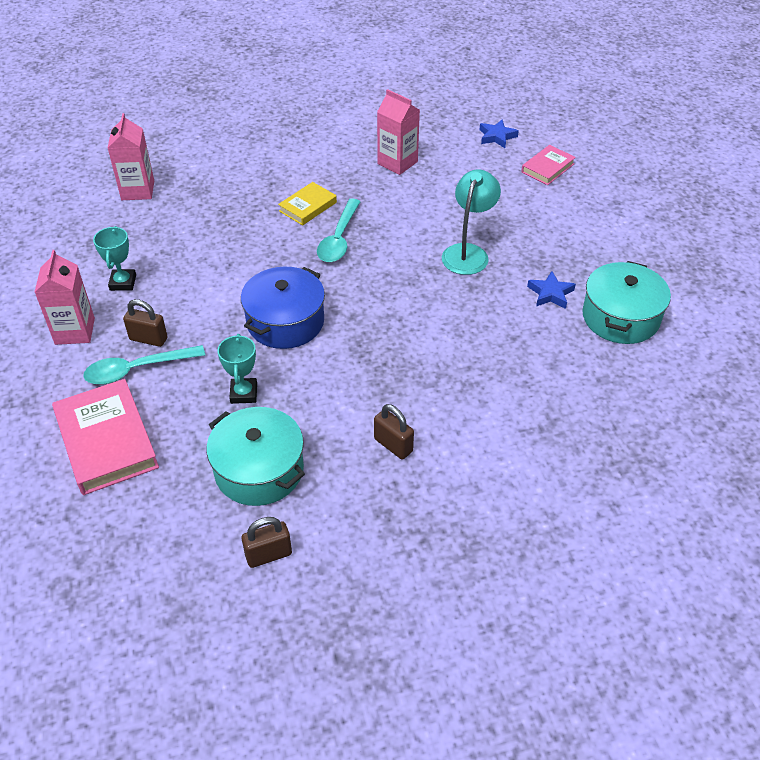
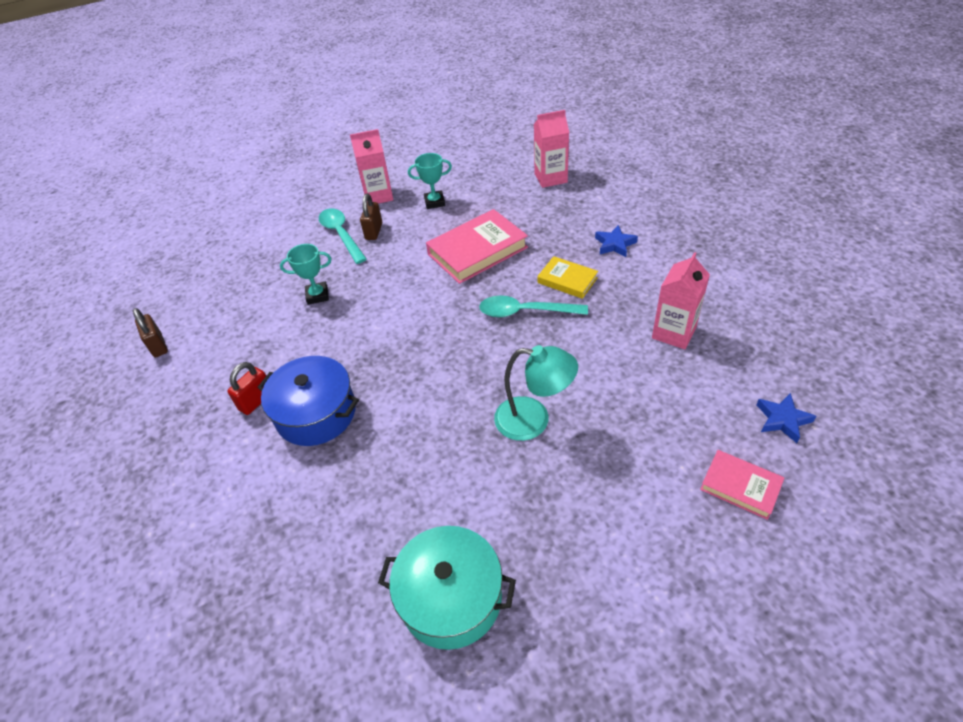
camera: 85 degrees right, 0 degrees up
(107, 441) = (272, 240): pink book -> pink book (477, 251)
(259, 470) = (238, 322): turquoise pot -> none
(285, 322) = (402, 300): blue pot -> blue pot (316, 413)
(393, 445) = (256, 401): brown padlock -> red padlock
(550, 293) = (480, 511): blue star -> blue star (615, 244)

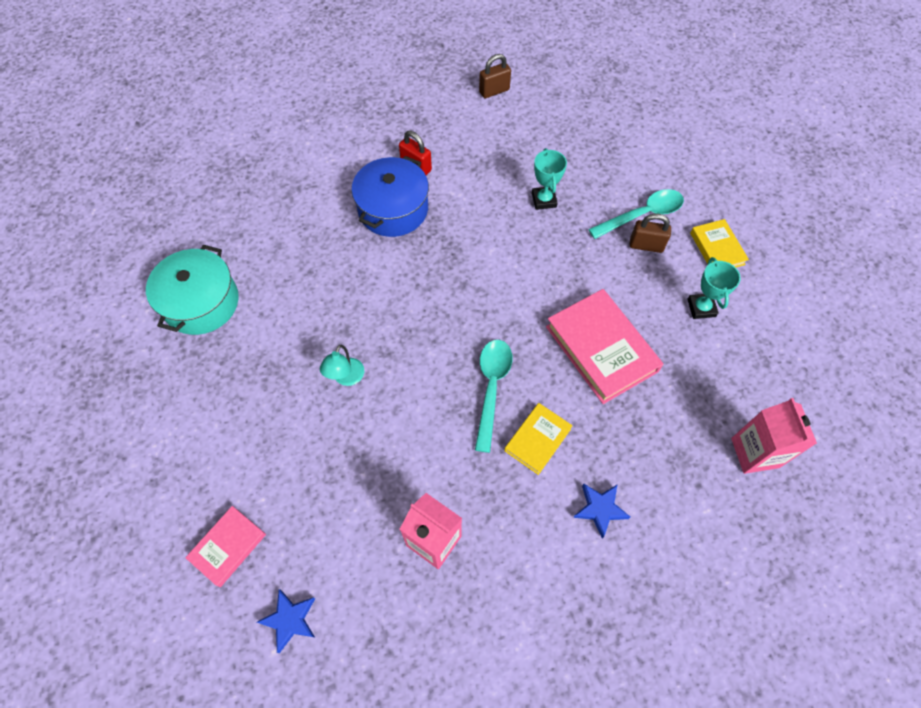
camera: 90 degrees right, 15 degrees up
(378, 196) = (717, 248): pink carton -> yellow book
(533, 420) = (346, 378): turquoise lamp -> turquoise lamp, size x0.61

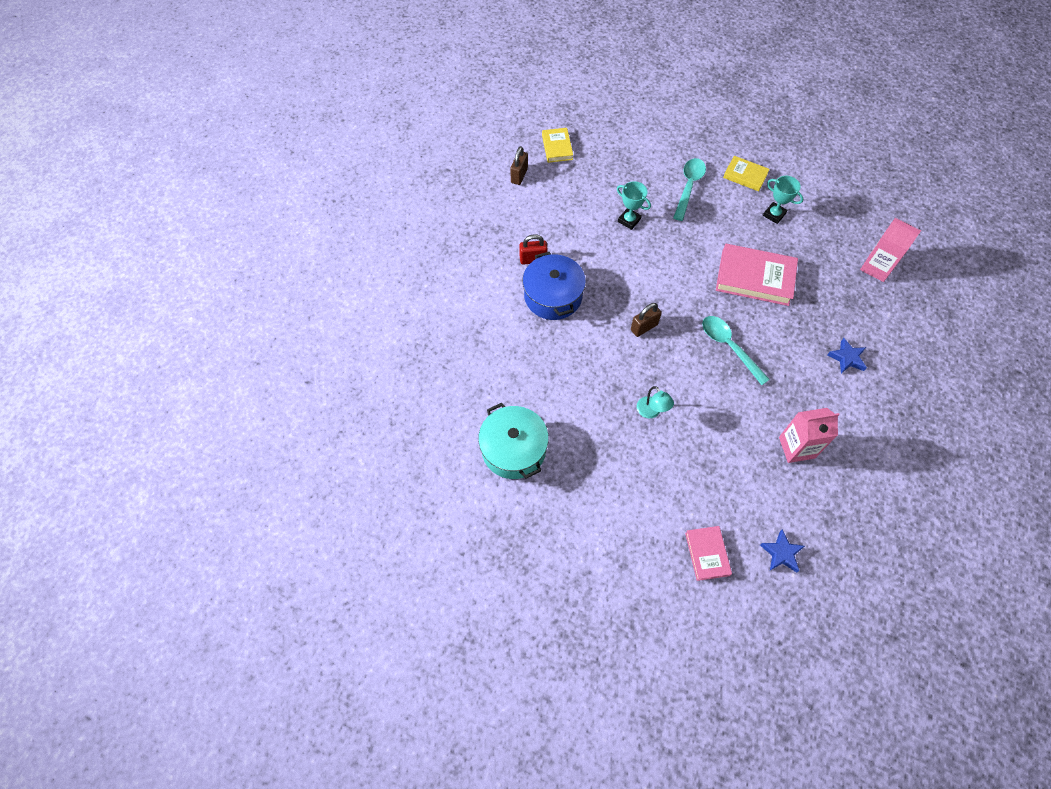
camera: 45 degrees left, 0 degrees up
(537, 440) = (781, 352): yellow book -> yellow book (557, 147)
(646, 245) = (710, 203): brown padlock -> brown padlock (644, 327)

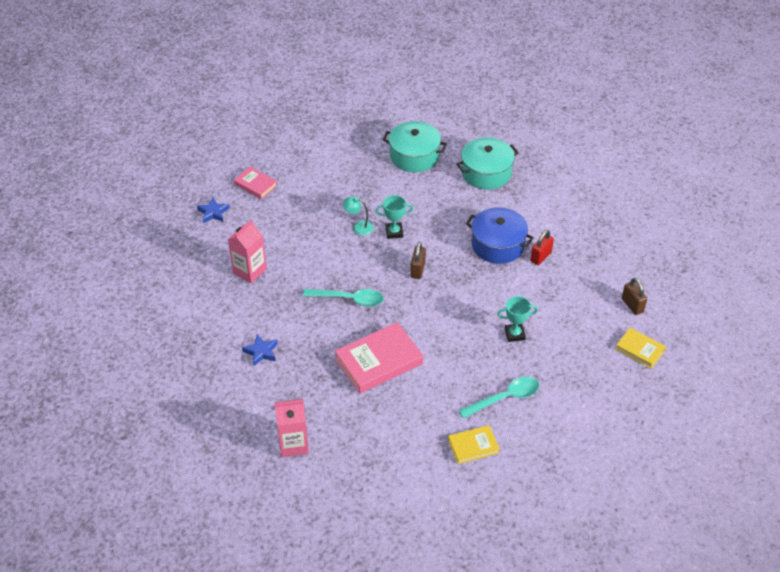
camera: 135 degrees right, 15 degrees down
(473, 372) = (486, 173): none -> turquoise pot
(688, 187) = (504, 398): turquoise spoon -> turquoise spoon turned 90 degrees counterclockwise
(774, 214) = (415, 427): turquoise trophy -> turquoise trophy (394, 232)

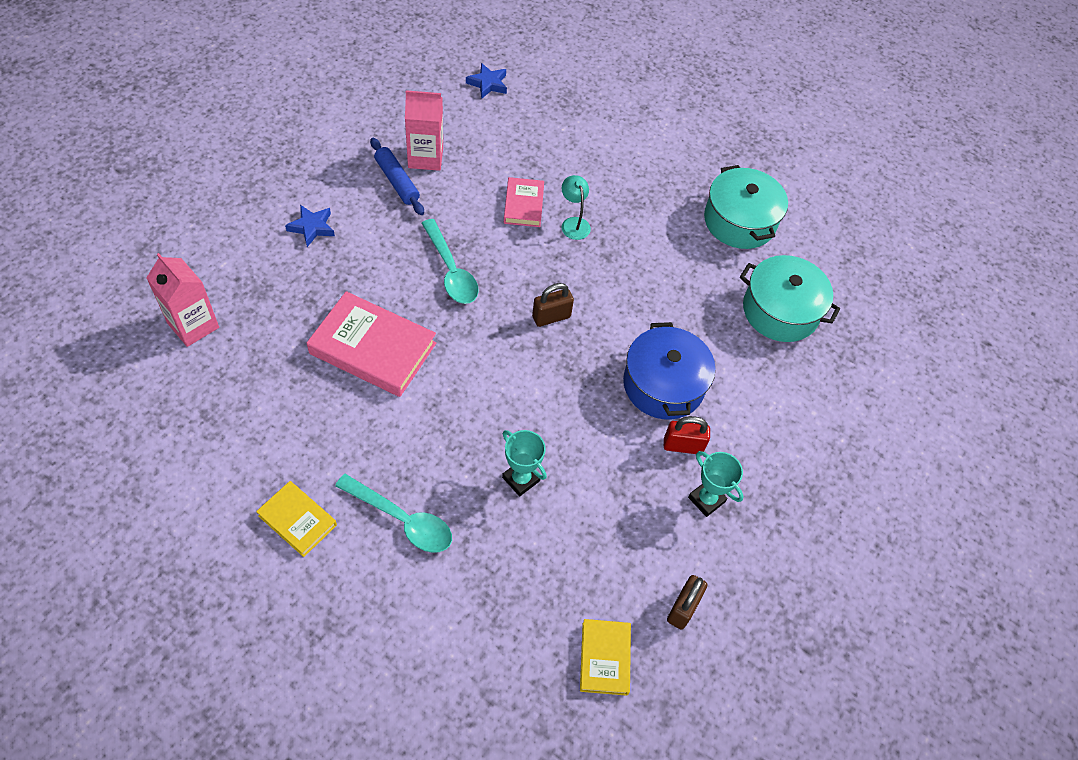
camera: 50 degrees right, 10 degrees up
(255, 185) = (560, 98): pink book -> pink book (523, 205)
(258, 294) = (397, 181): none -> blue rolling pin
(394, 232) = (594, 262): turquoise trophy -> turquoise trophy (706, 499)

